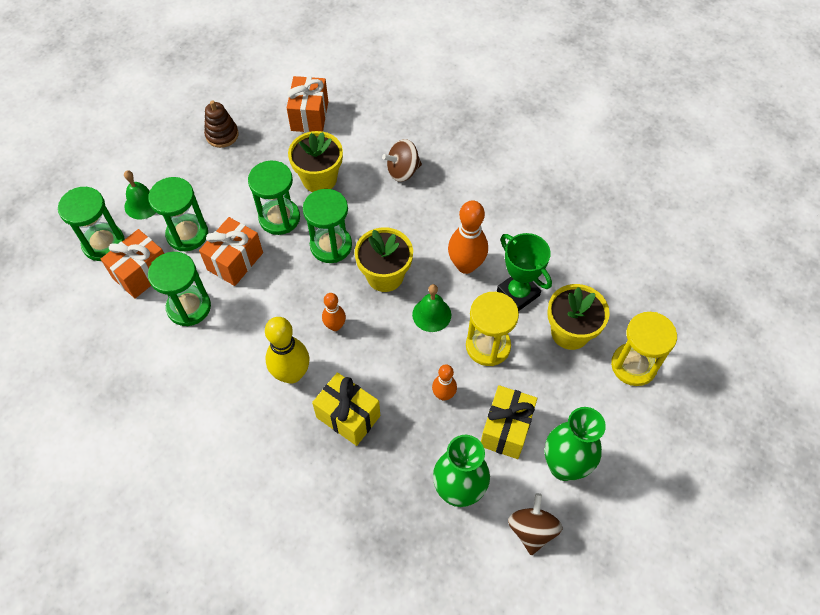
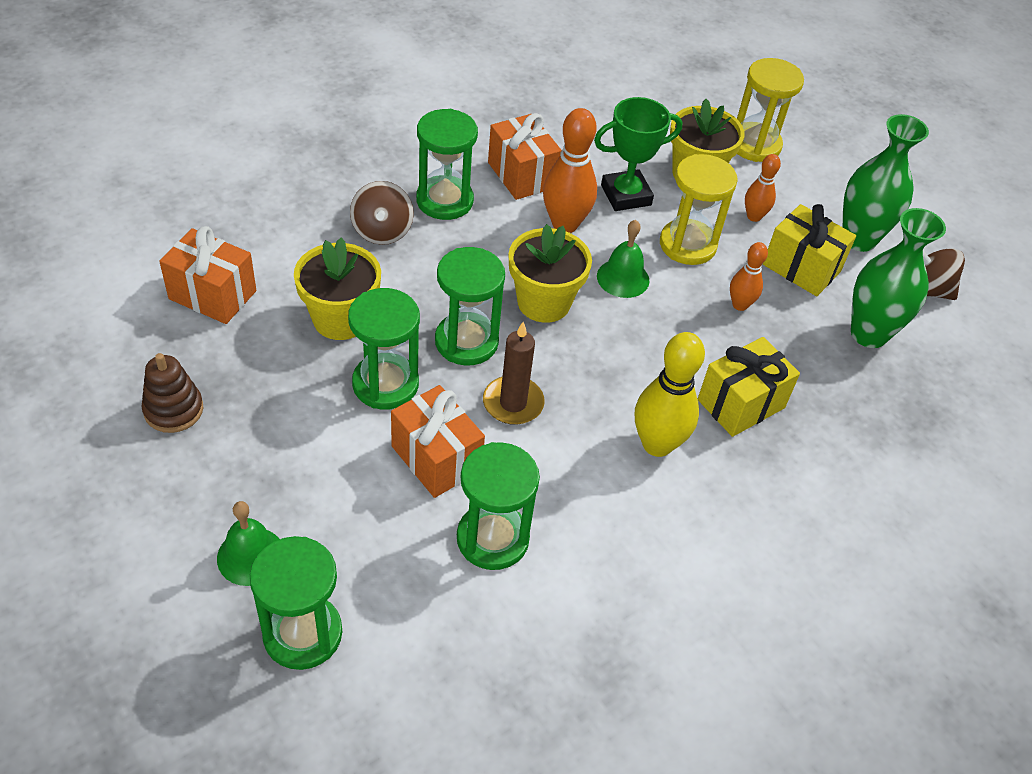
camera: 75 degrees left, 10 degrees down
(142, 273) = (396, 589): orange gift -> orange gift (522, 175)
(187, 234) = (350, 507): green hourglass -> green hourglass (444, 201)
(292, 285) = (513, 403): none -> brown candle
(335, 326) = (600, 376): orange bowling pin -> orange bowling pin (754, 216)

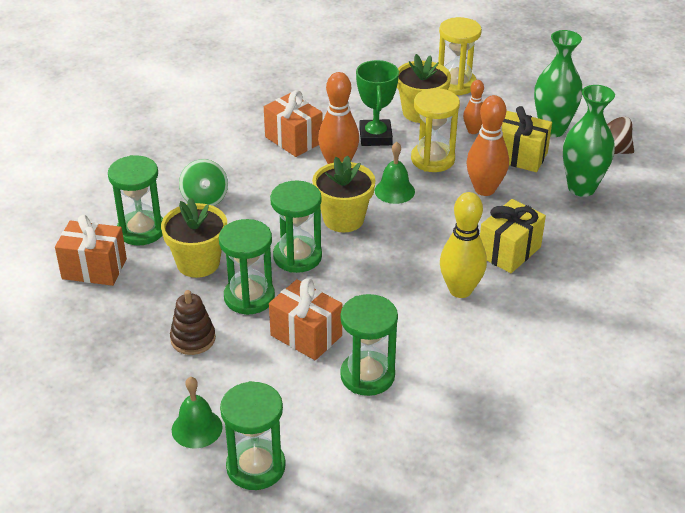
camera: 10 degrees left, 10 degrees down
(173, 410) = (98, 350): brown stacking toy -> brown stacking toy (193, 339)
(382, 231) = (204, 199): brown spinning top -> green spinning top
(444, 201) = (243, 169): green hourglass -> green hourglass (141, 230)
(513, 403) = (347, 288): brown candle -> none
(626, 195) = (375, 137): green trophy -> green trophy turned 60 degrees counterclockwise
(740, 305) = (484, 189): orange bowling pin -> orange bowling pin, size x1.74

